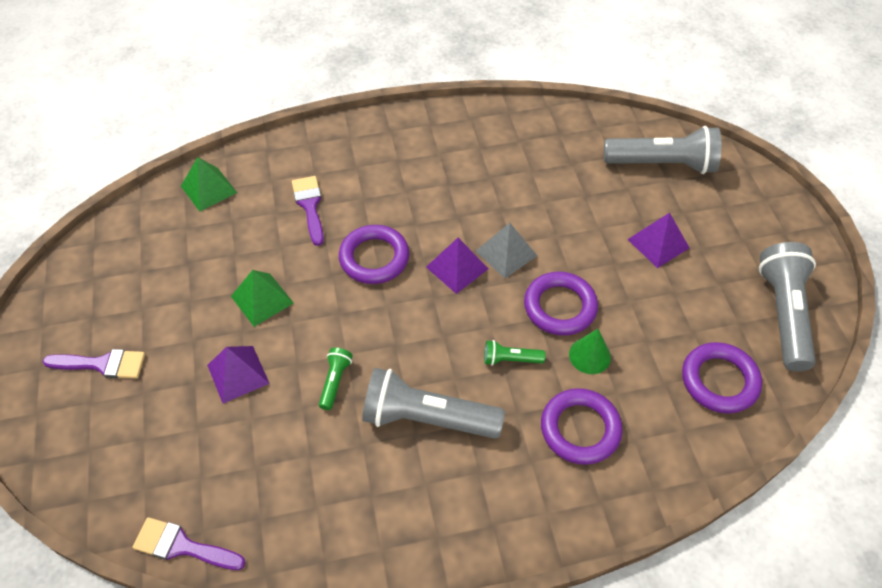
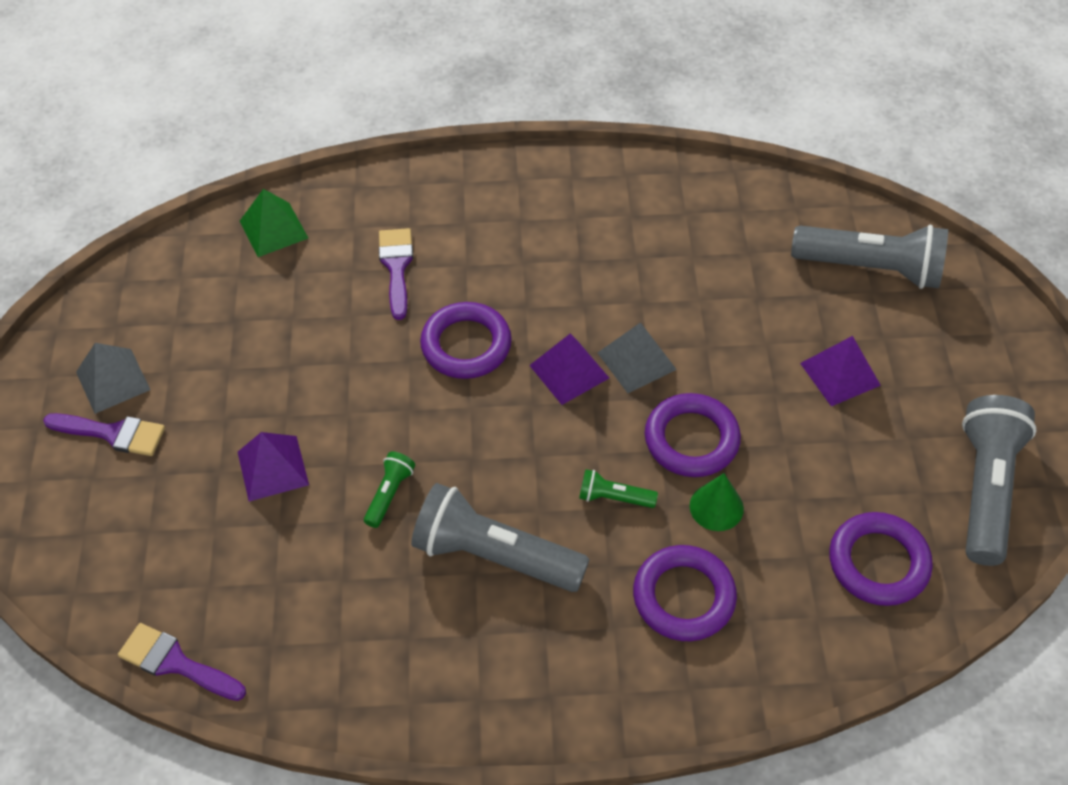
camera: 10 degrees right, 0 degrees up
(96, 322) = (113, 380): none -> grey pyramid
(262, 299) = (317, 379): green pyramid -> none

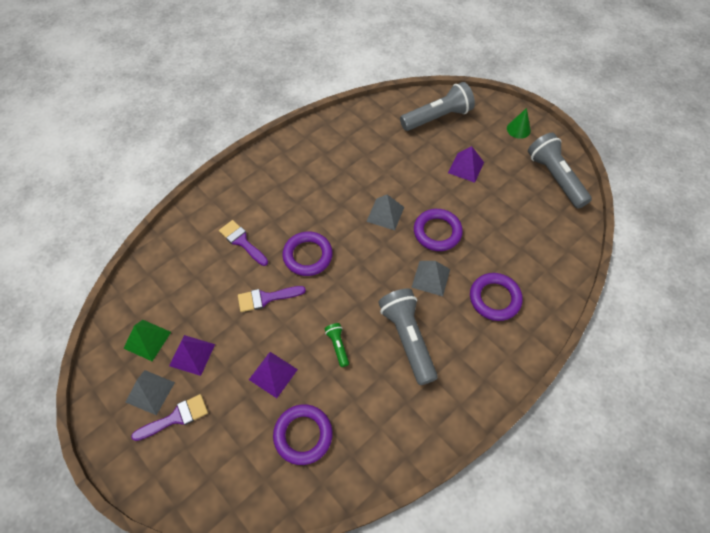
camera: 40 degrees left, 5 degrees up
(175, 663) = (316, 500): purple brush -> purple brush (266, 298)
(273, 229) = (163, 262): green pyramid -> green pyramid (147, 340)
(494, 555) = (407, 339): grey flashlight -> grey flashlight turned 90 degrees clockwise
(569, 371) = (362, 237): purple pyramid -> purple pyramid (192, 355)
(613, 498) = (430, 278): green flashlight -> grey pyramid
(716, 507) = (472, 253): green cone -> green cone (518, 129)
(878, 563) = (547, 232): purple ring -> purple ring (303, 435)

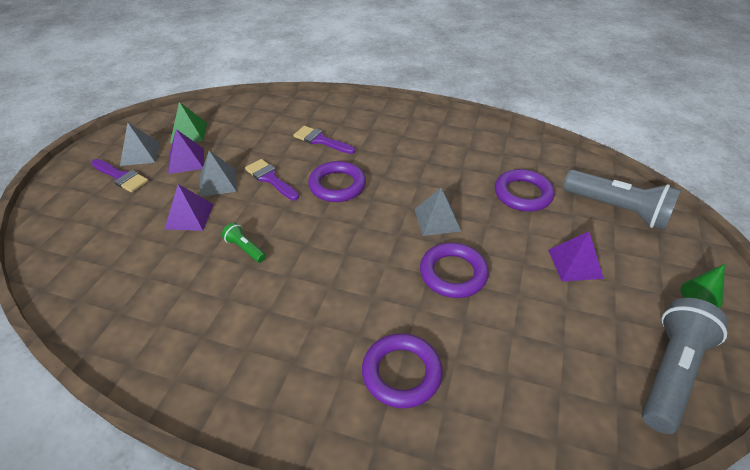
camera: 60 degrees right, 15 degrees down
(242, 241) = (321, 140): purple brush -> purple brush turned 75 degrees counterclockwise
(303, 435) = (130, 264): purple ring -> purple ring (523, 194)
(337, 346) = (245, 248): green flashlight -> green flashlight turned 90 degrees counterclockwise
(407, 339) = (286, 303): grey flashlight -> none
(430, 278) = (383, 293): grey pyramid -> grey pyramid (218, 182)

